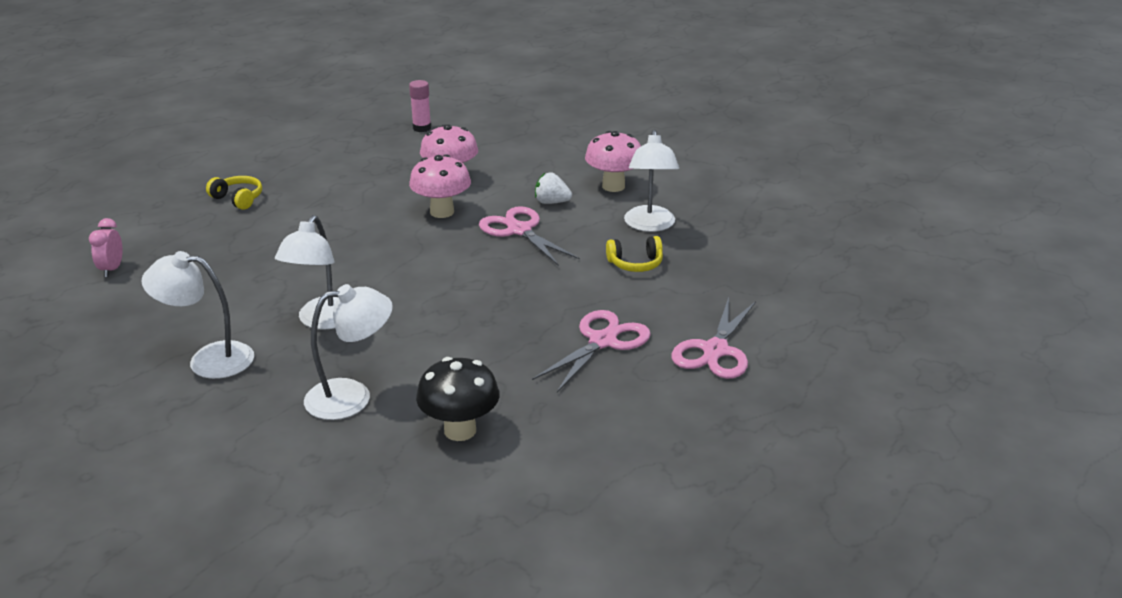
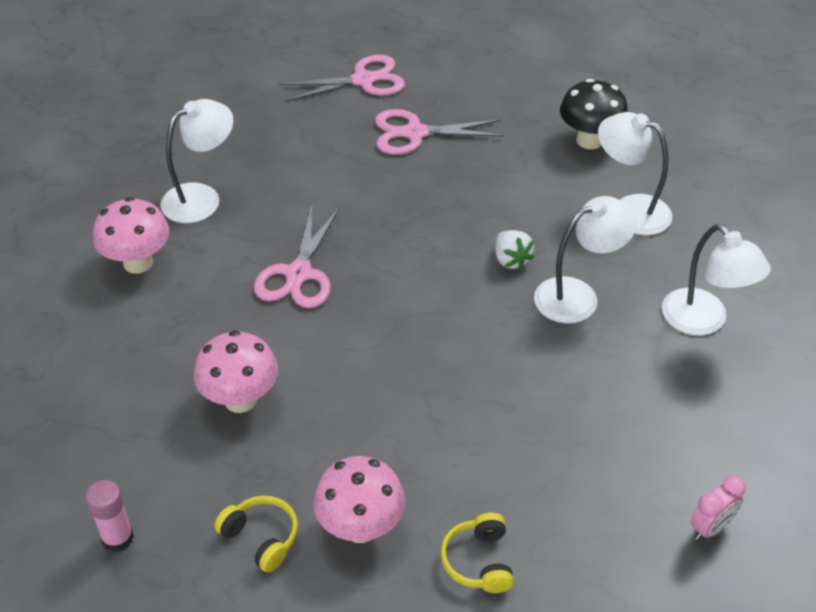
camera: 130 degrees left, 15 degrees up
(442, 212) = (320, 354): pink mushroom -> pink mushroom (360, 527)
(551, 202) = (218, 286): white strawberry -> white strawberry (511, 260)
(635, 264) = (282, 172): yellow headphones -> yellow headphones (261, 538)

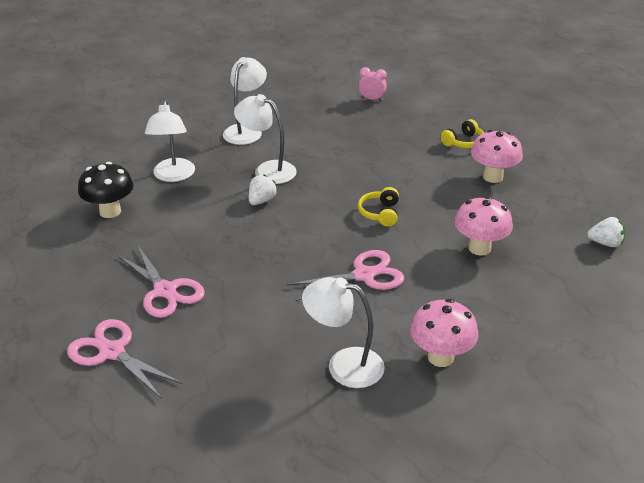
camera: 125 degrees left, 10 degrees down
(118, 538) = (605, 243): pink glue stick -> white strawberry
(261, 538) = (538, 201): yellow headphones -> yellow headphones (380, 213)

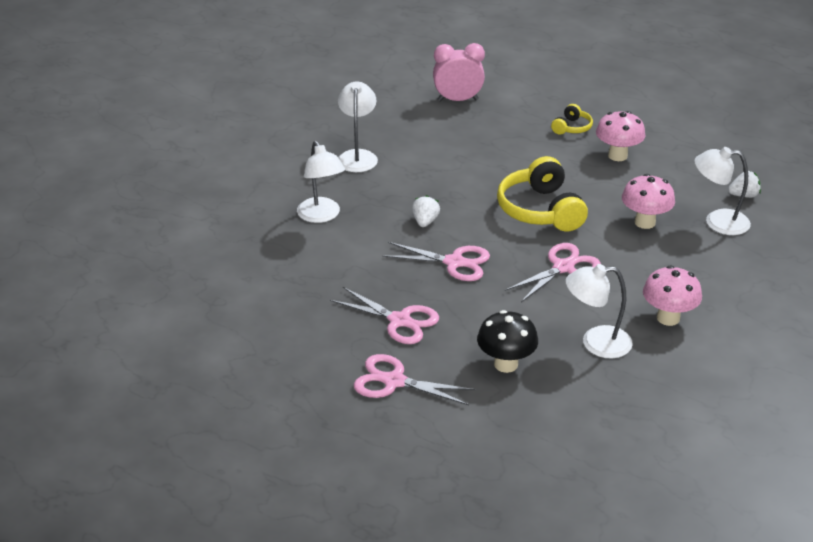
camera: 20 degrees left, 0 degrees up
(110, 211) = (288, 263): black mushroom -> black mushroom (506, 364)
(260, 245) = (454, 262): none -> pink scissors
(267, 170) = (408, 191): white lamp -> white lamp (717, 222)
(371, 99) = (458, 100): pink clock -> pink clock, size x1.77
(380, 213) = (541, 210): yellow headphones -> yellow headphones, size x2.02

